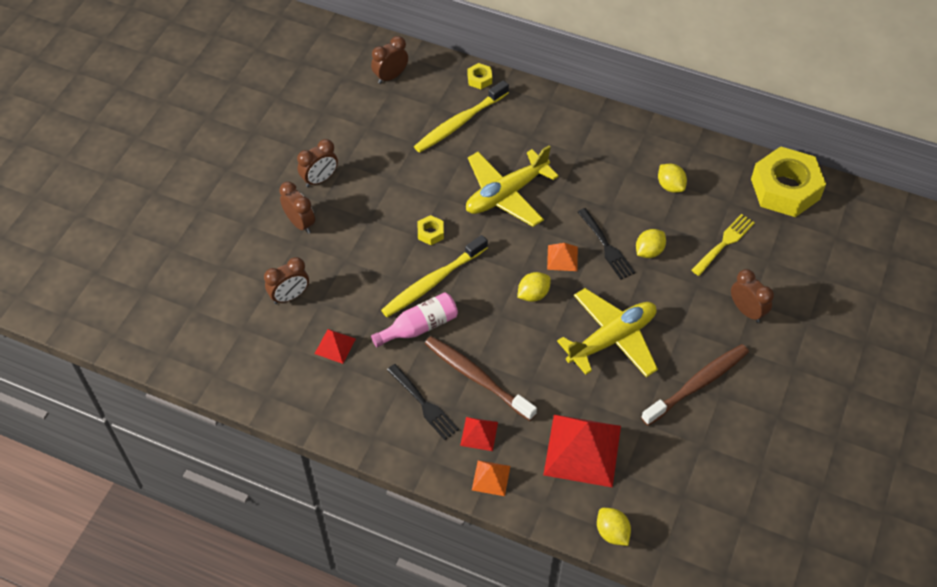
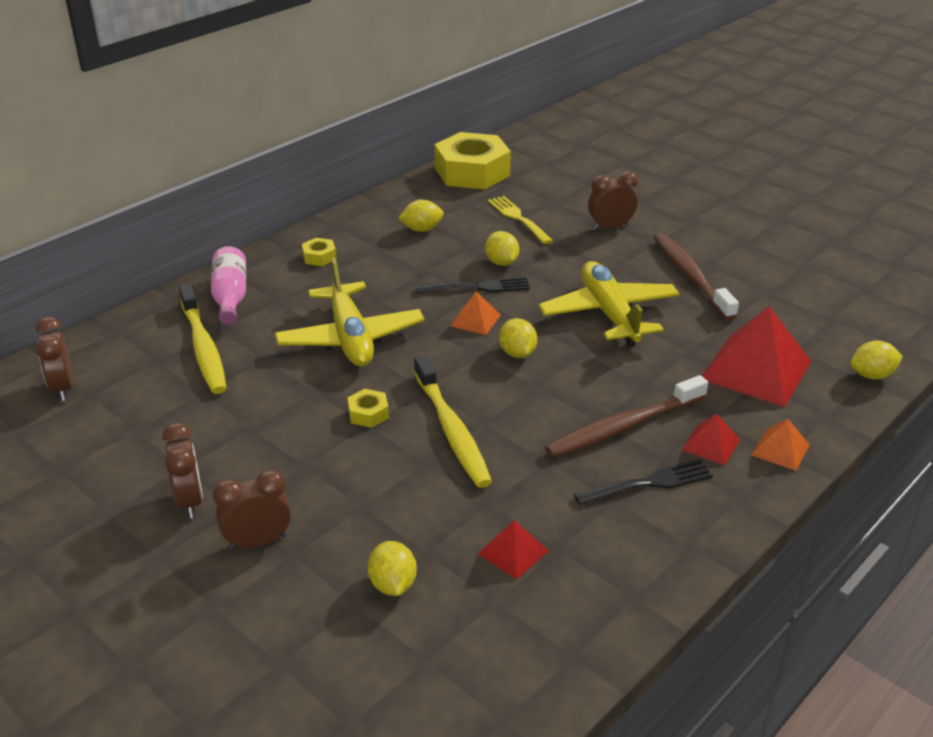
camera: 70 degrees left, 20 degrees down
(290, 296) = (393, 585): brown clock -> yellow lemon
(419, 327) = (520, 459): pink bottle -> pink bottle (230, 297)
(479, 79) = (146, 316): yellow nut -> yellow nut (319, 257)

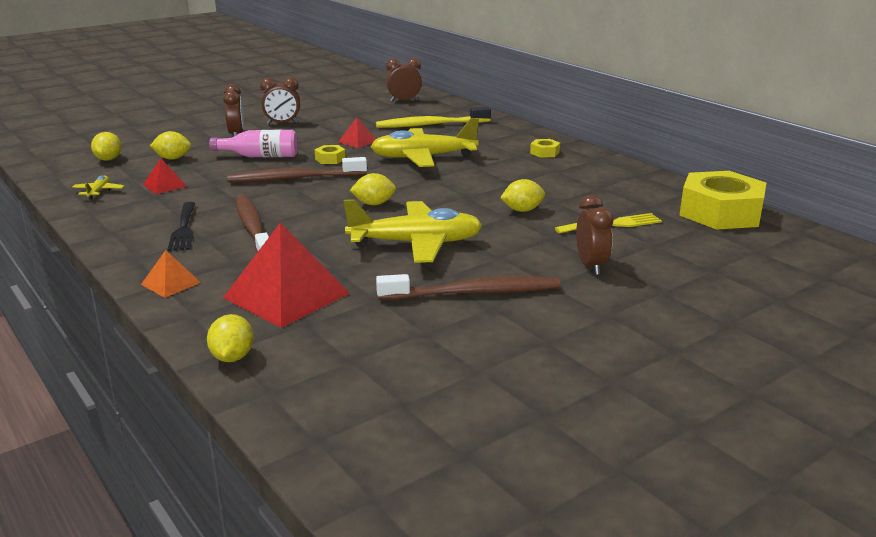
camera: 100 degrees right, 10 degrees down
(230, 297) = (491, 130): pink bottle -> pink bottle (260, 156)
(422, 229) = (589, 186): yellow lemon -> yellow lemon (108, 159)
(451, 430) = (294, 178): yellow toothbrush -> brown toothbrush
(475, 320) = (429, 194): orange pyramid -> none
(478, 287) = (481, 198): black fork -> none
(562, 620) = (98, 192): none -> yellow plane
(711, 444) = (203, 257): red pyramid -> red pyramid (358, 141)

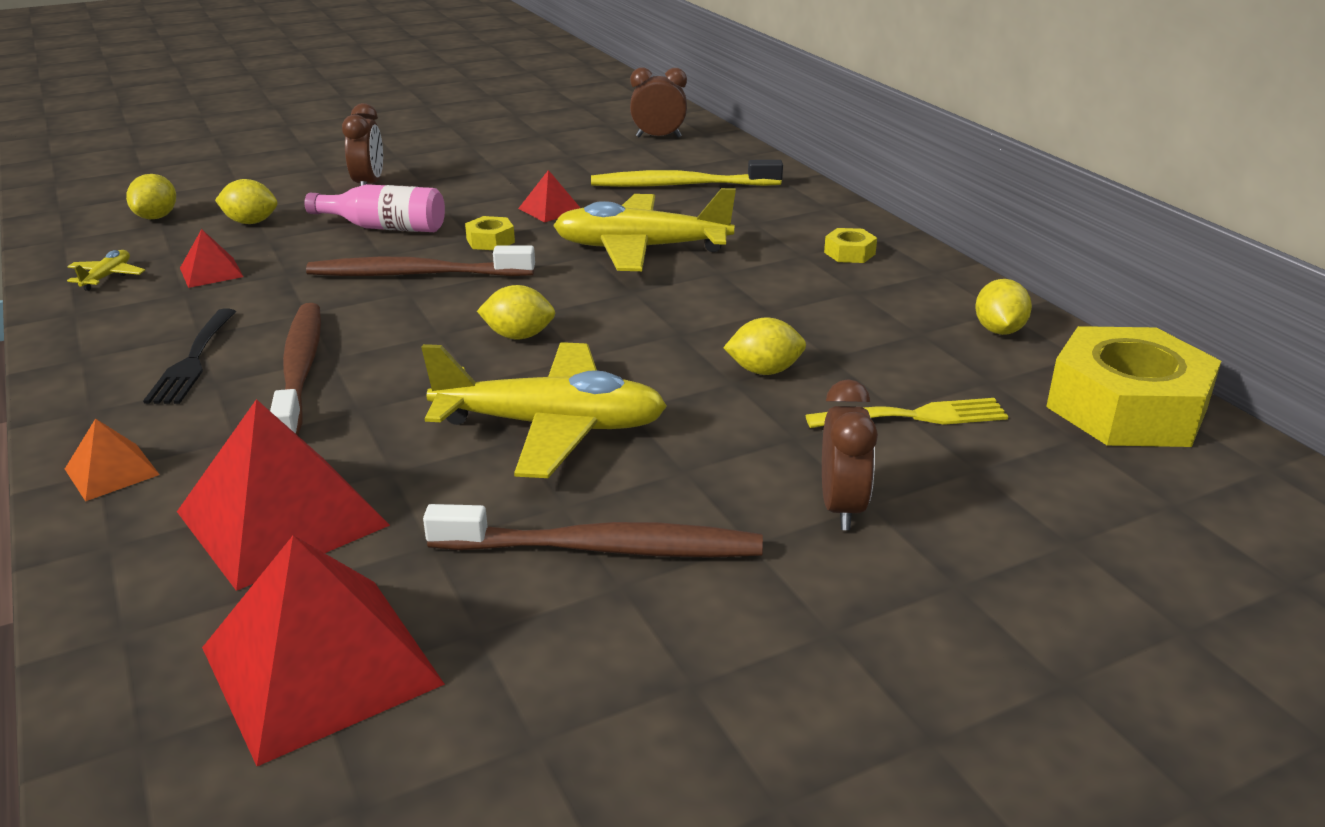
camera: 10 degrees right, 5 degrees up
(232, 357) = (121, 649): yellow lemon -> yellow lemon (999, 330)
(282, 123) = (449, 168): brown clock -> none
(348, 353) = (320, 665): none -> red pyramid

